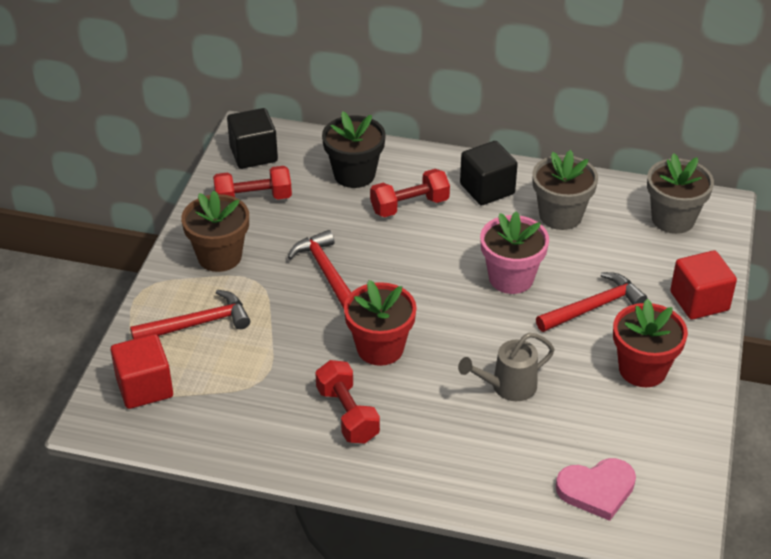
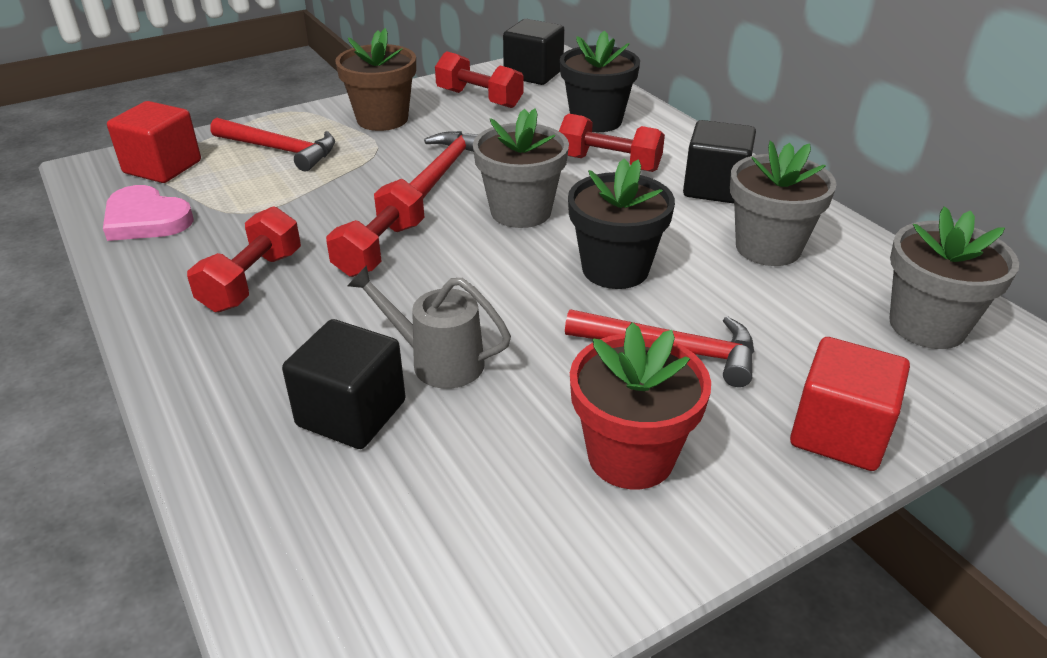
camera: 45 degrees right, 5 degrees down
(380, 348) = (380, 249): red flower pot -> red dumbbell
(413, 273) = (521, 211): none -> grey flower pot
(511, 278) = (615, 269): pink flower pot -> black flower pot
(512, 438) = (351, 413): none -> black cube
(597, 490) = (339, 550): pink heart -> pink heart (146, 219)

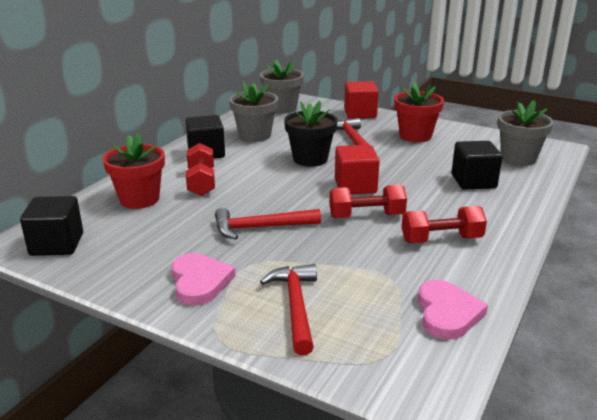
camera: 120 degrees left, 10 degrees down
(162, 167) = (382, 353): red cube -> red cube (355, 186)
(382, 119) = (200, 282): brown flower pot -> pink heart
(437, 361) = (422, 176): grey watering can -> none
(479, 99) = (127, 252): red dumbbell -> none
(521, 211) = (284, 191): grey flower pot -> grey flower pot (518, 158)
(596, 121) = (139, 199): black flower pot -> red flower pot

